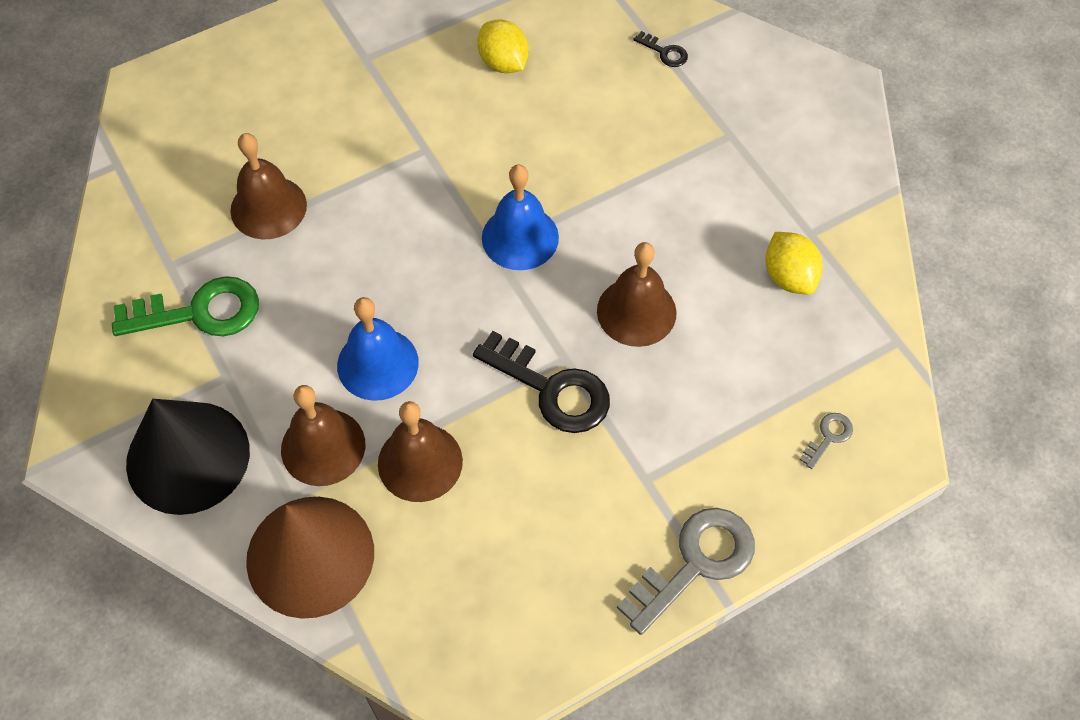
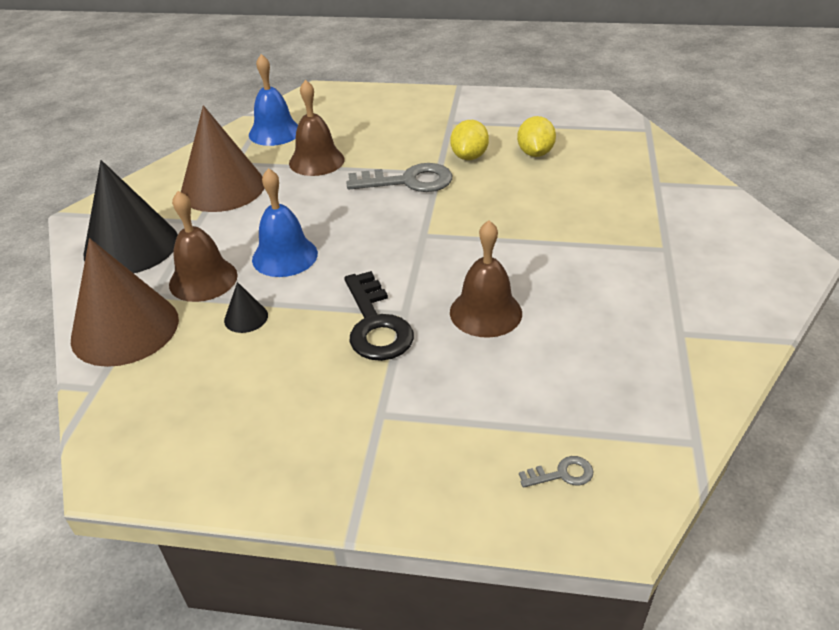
camera: 40 degrees right, 20 degrees down
(199, 312) = (223, 188): green key -> brown cone
(420, 462) = (246, 318): brown bell -> black cone
(520, 237) = (448, 237): blue bell -> blue bell (275, 132)
(664, 52) = (658, 188): black key -> none
(696, 563) = (356, 493): grey key -> grey key (408, 181)
(789, 277) = (633, 350): yellow lemon -> yellow lemon (469, 156)

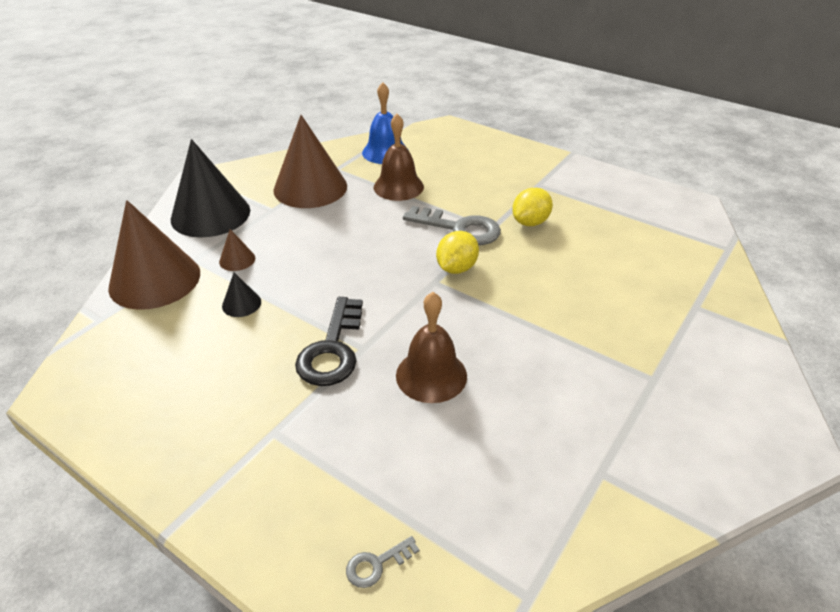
camera: 25 degrees right, 0 degrees up
(203, 279) = (237, 260): brown bell -> brown cone
(285, 256) = (310, 261): blue bell -> none
(535, 153) = (594, 238): yellow lemon -> yellow lemon (456, 268)
(562, 474) = (376, 564): grey key -> grey key turned 135 degrees clockwise

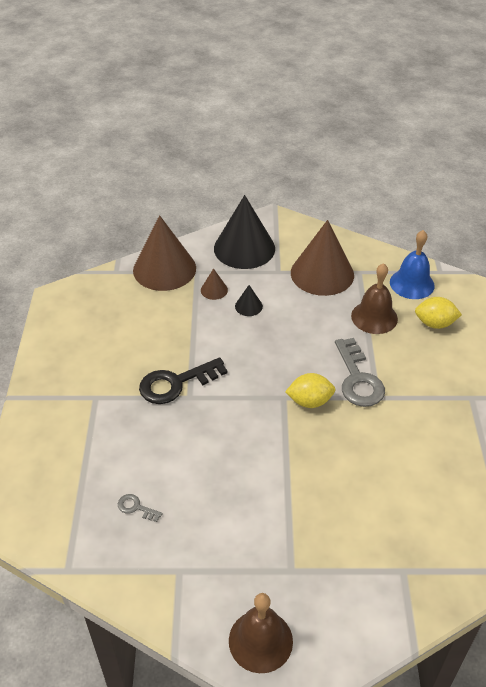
camera: 55 degrees right, 5 degrees up
(241, 304) = (178, 318): black cone -> black cone (248, 306)
(376, 564) = (45, 491): grey key -> grey key (136, 507)
(431, 375) = (193, 443): brown bell -> brown bell (260, 640)
(530, 222) = (410, 417): yellow lemon -> yellow lemon (434, 323)

